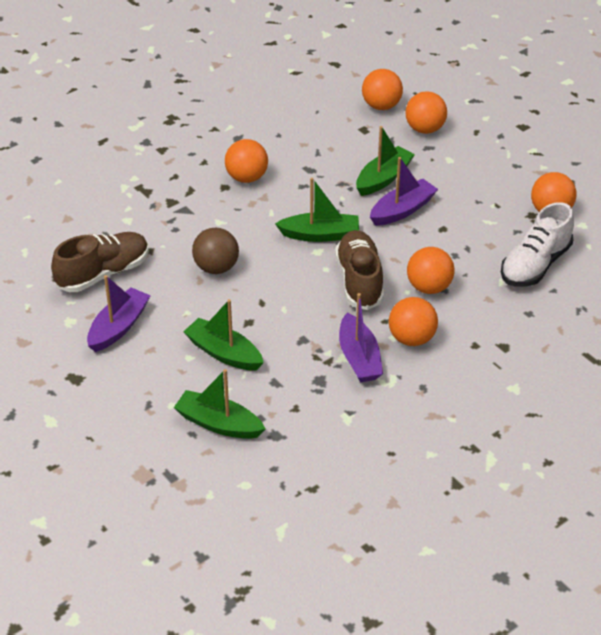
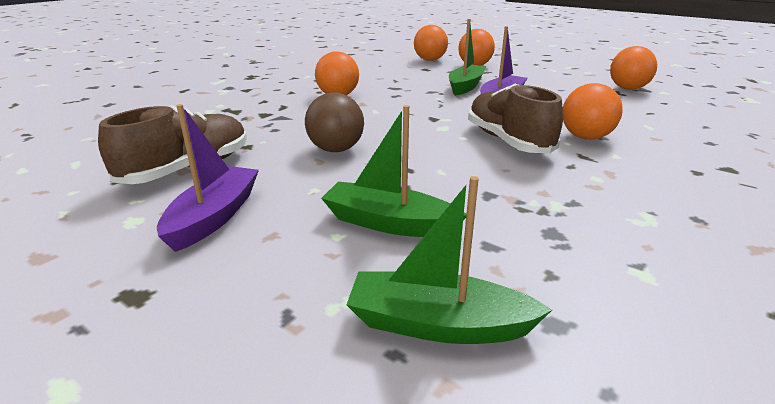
camera: 15 degrees left, 15 degrees down
(320, 235) = (436, 118): green boat -> none
(359, 358) = (579, 201): purple boat -> none
(411, 338) = (620, 176): orange ball -> none
(535, 265) = (663, 114): white shoe -> none

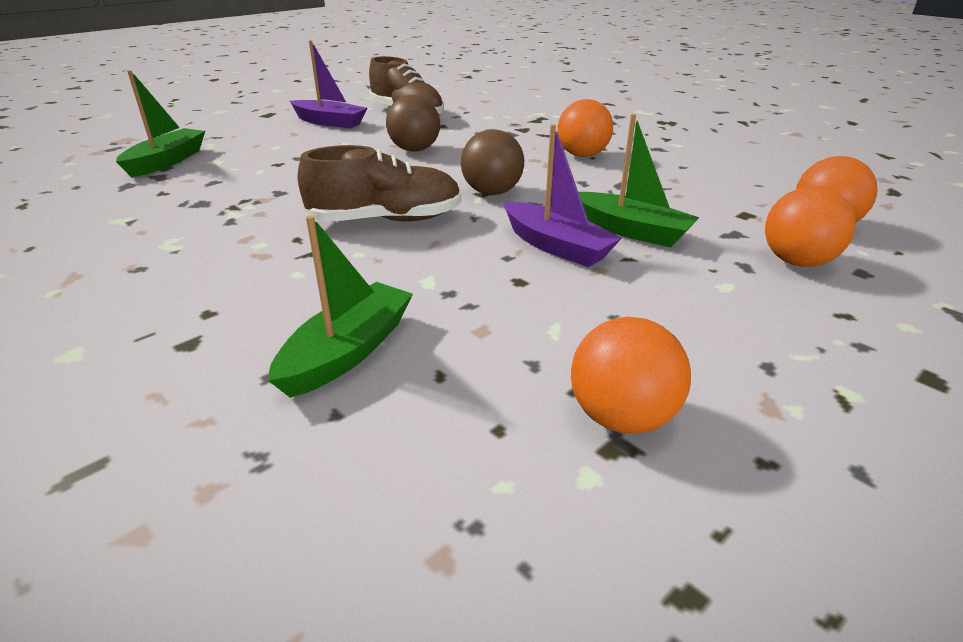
camera: 100 degrees right, 5 degrees up
(389, 223) = (274, 159): green boat -> green boat (348, 351)
(430, 116) = (492, 192): none -> brown ball
(585, 137) = (365, 270): orange ball -> none

